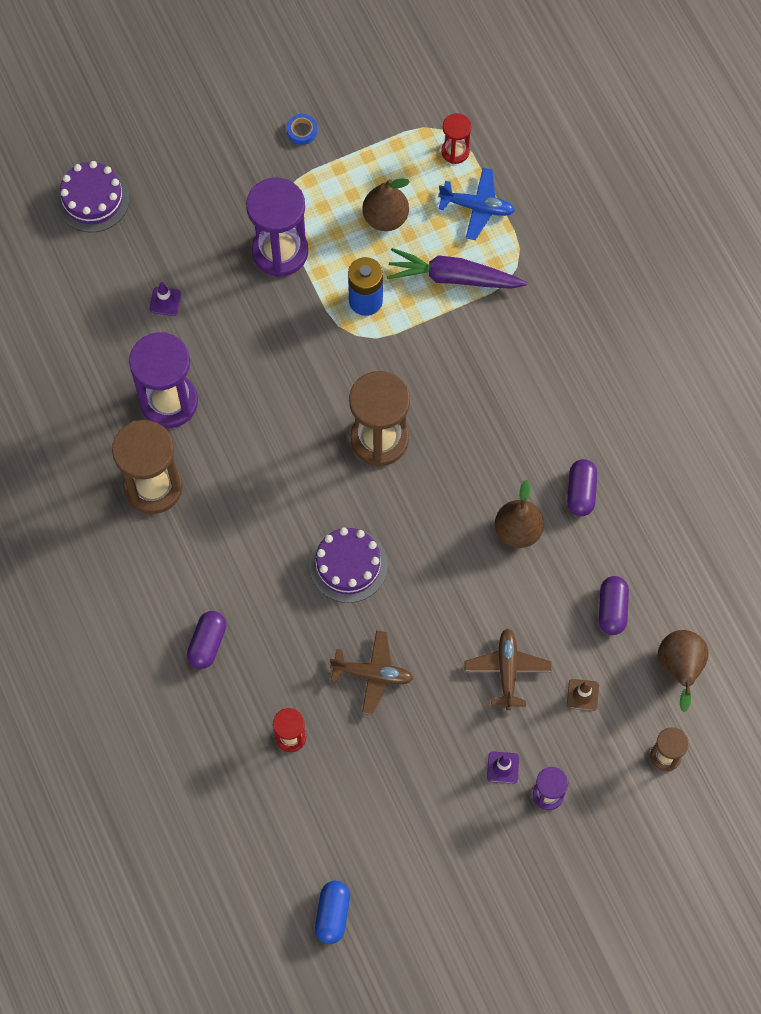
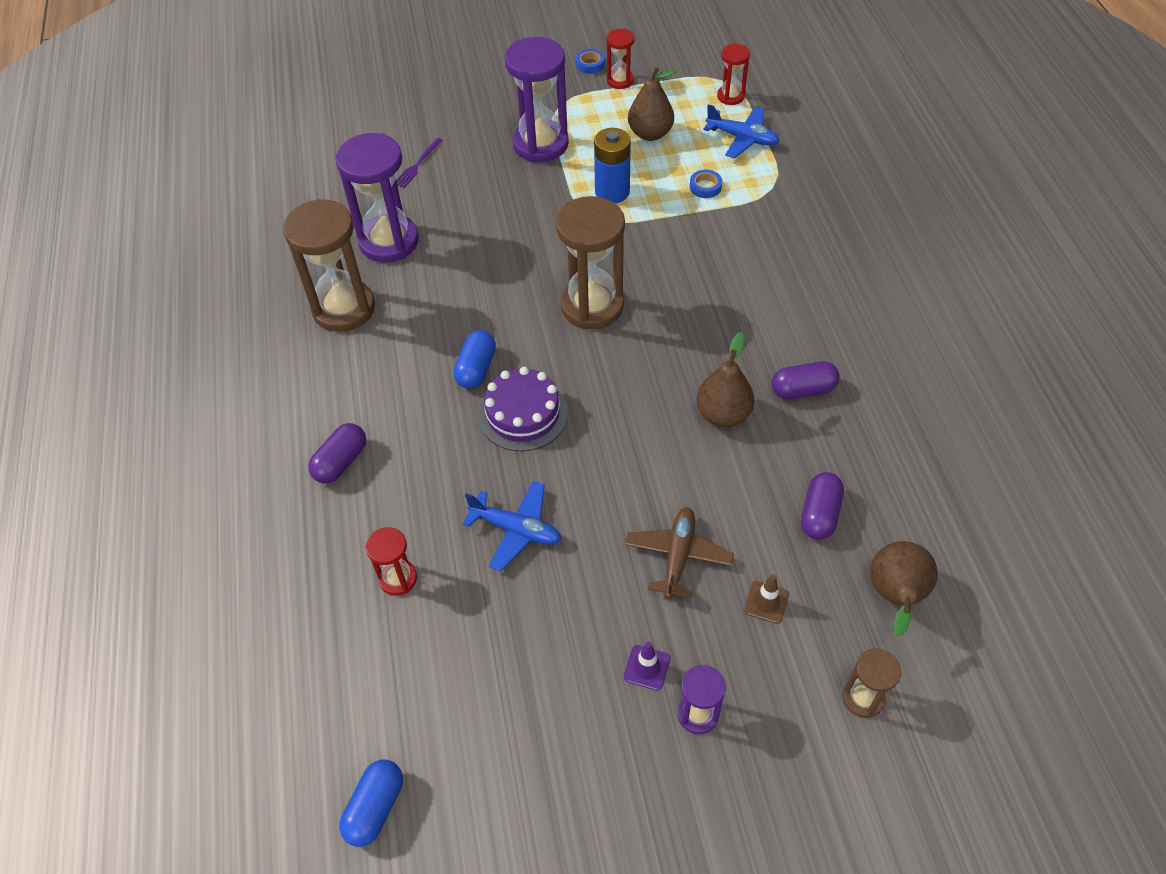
camera: 15 degrees right, 15 degrees down
(92, 199) = (382, 85): purple cake -> none
(165, 301) = (417, 165): purple traffic cone -> purple fork
(294, 527) = (476, 368): none -> blue capsule
(338, 149) = (620, 81): none -> red hourglass
(372, 674) = (516, 529): brown plane -> blue plane
(453, 277) = (705, 187): purple carrot -> blue tape
(581, 492) = (803, 390): purple capsule -> purple capsule turned 60 degrees clockwise

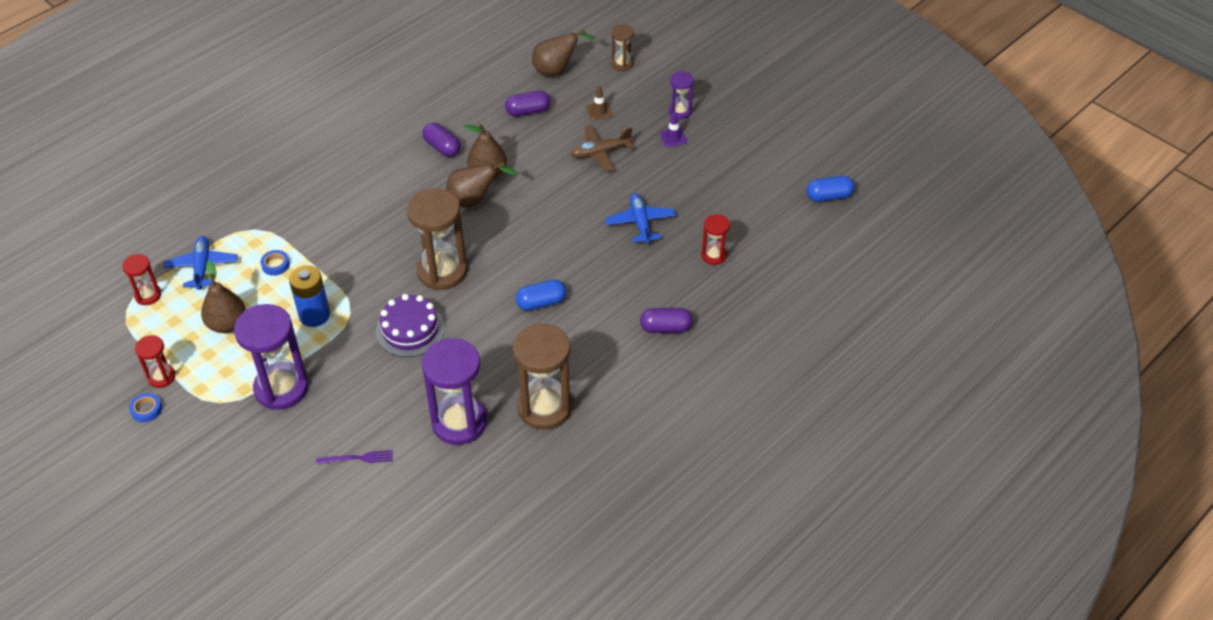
camera: 125 degrees left, 5 degrees down
(523, 414) = (559, 261): purple cake -> purple cake (410, 330)
(684, 380) = (474, 200): none -> brown pear

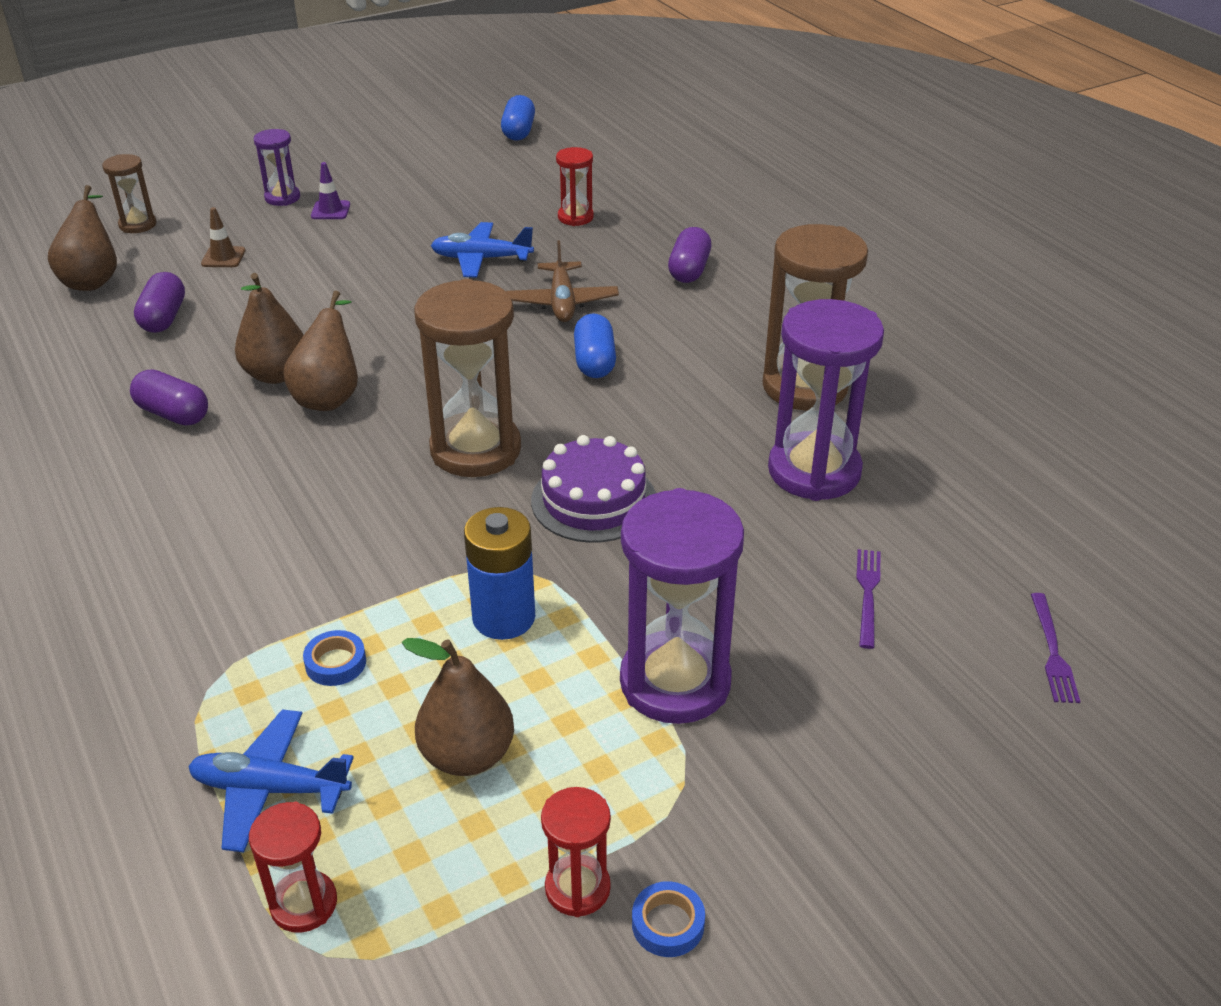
camera: 75 degrees left, 10 degrees down
(327, 544) = (1052, 652): none -> purple fork
(442, 147) = (173, 414): purple capsule -> purple capsule turned 60 degrees clockwise
(600, 152) = (313, 269): brown plane -> brown plane (562, 302)

